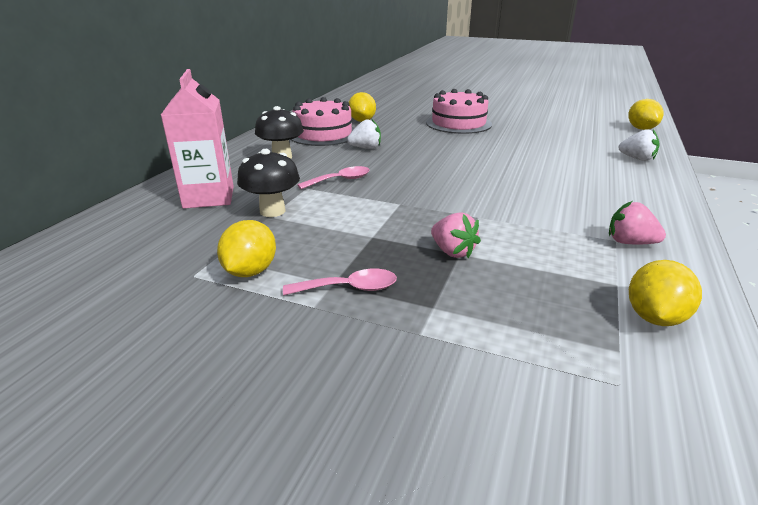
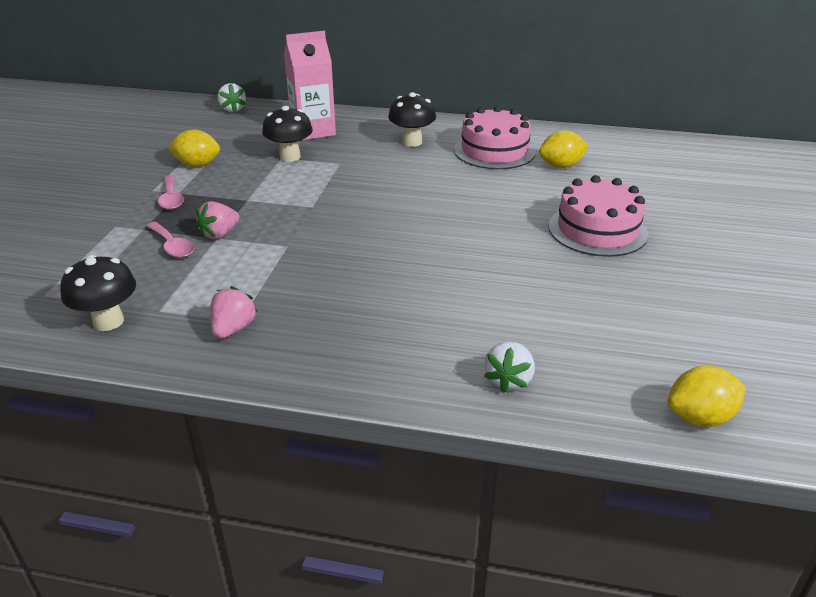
camera: 80 degrees right, 5 degrees up
(340, 180) = (361, 175): pink spoon -> pink spoon (172, 246)
(365, 148) = (459, 177): white strawberry -> white strawberry (233, 109)
(654, 317) = (108, 321): yellow lemon -> black mushroom

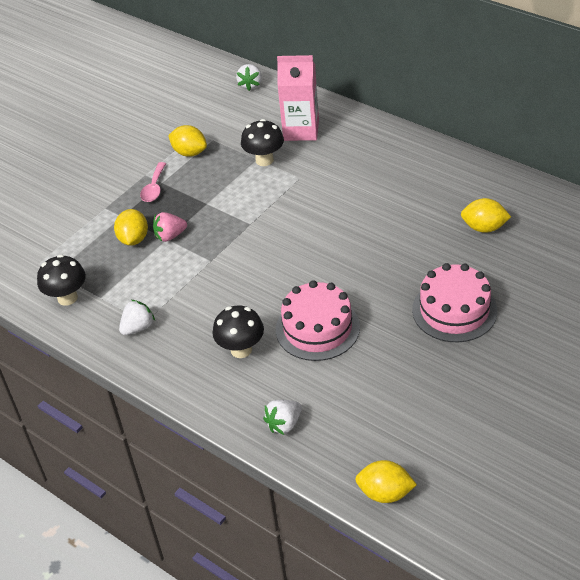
camera: 30 degrees right, 10 degrees up
(172, 246) = (133, 239): pink spoon -> yellow lemon
(233, 329) = (138, 327): pink strawberry -> white strawberry
(412, 142) = (375, 165): black mushroom -> black mushroom (241, 350)
(494, 151) = (439, 194): pink cake -> pink cake (317, 328)

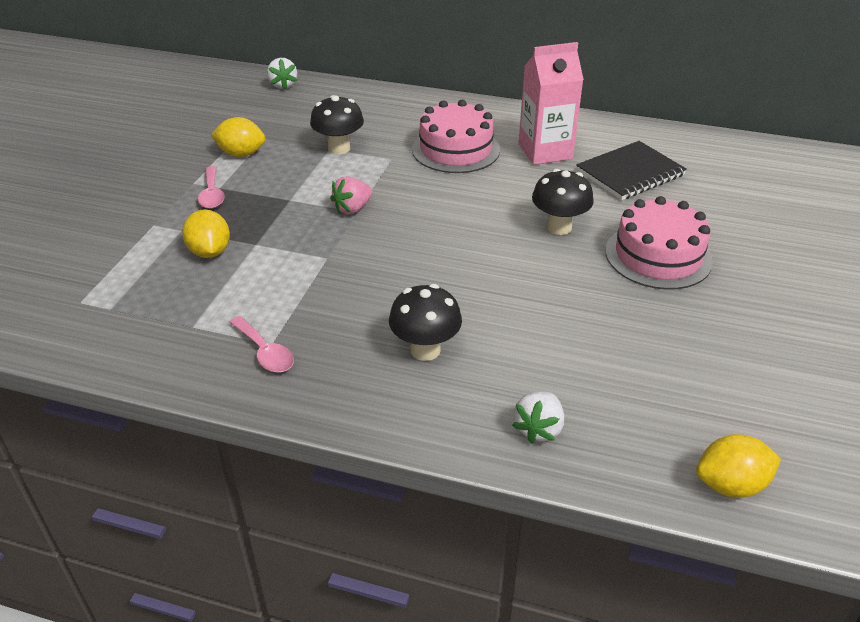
camera: 25 degrees left, 5 degrees down
(67, 298) = (142, 336): black mushroom -> black mushroom (559, 227)
(138, 327) = (265, 352): white strawberry -> pink spoon
(170, 236) = (259, 240): pink strawberry -> pink strawberry (352, 209)
(301, 130) = (366, 116): pink carton -> pink carton (545, 151)
(317, 328) = (510, 305): pink cake -> pink cake (455, 149)
(484, 228) = (630, 173): yellow lemon -> black notebook

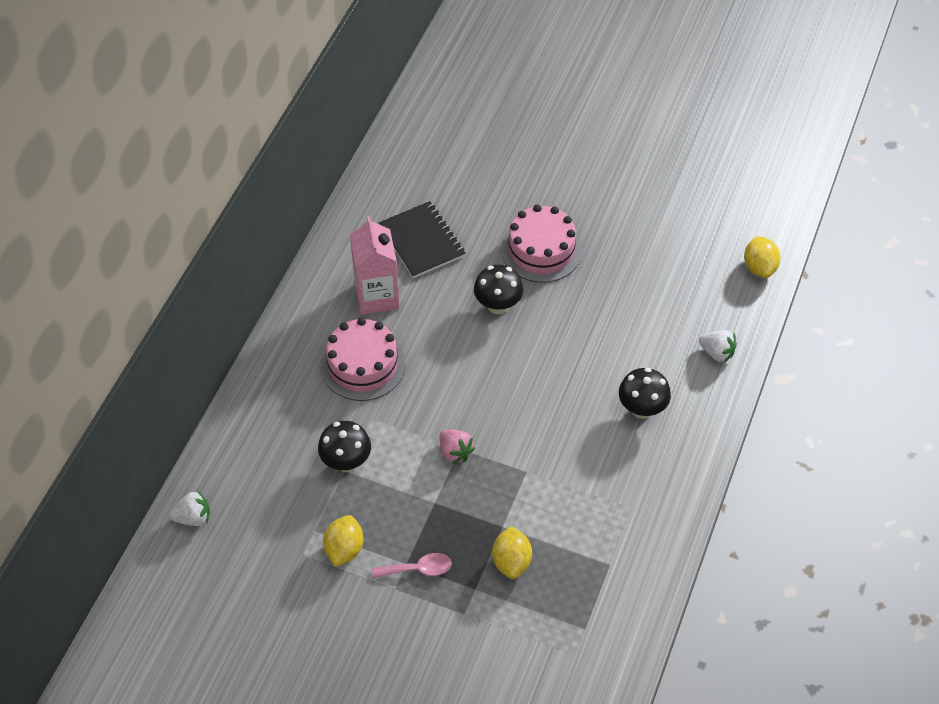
camera: 85 degrees left, 15 degrees up
(210, 252) = (511, 561): yellow lemon -> yellow lemon turned 75 degrees counterclockwise
(265, 352) = (641, 511): pink spoon -> none

